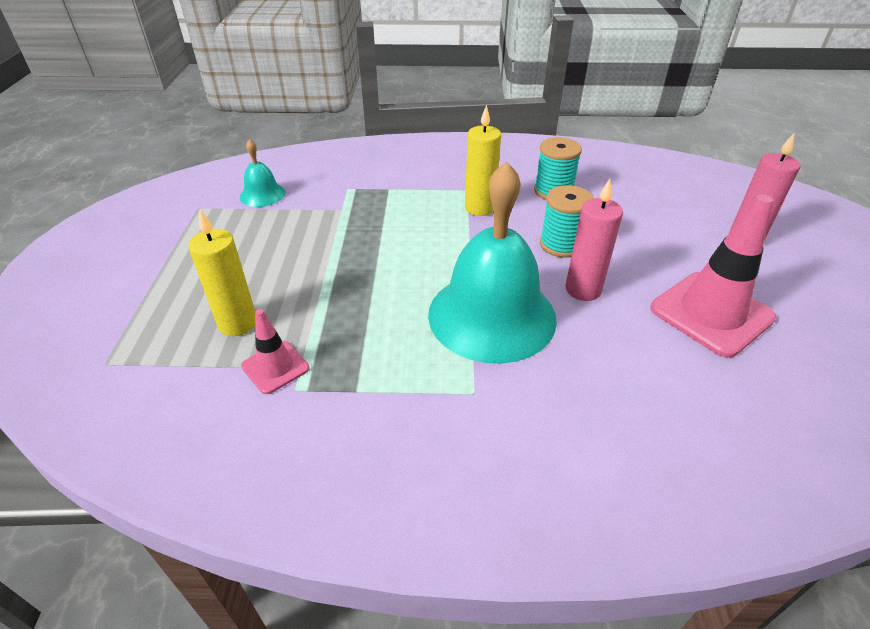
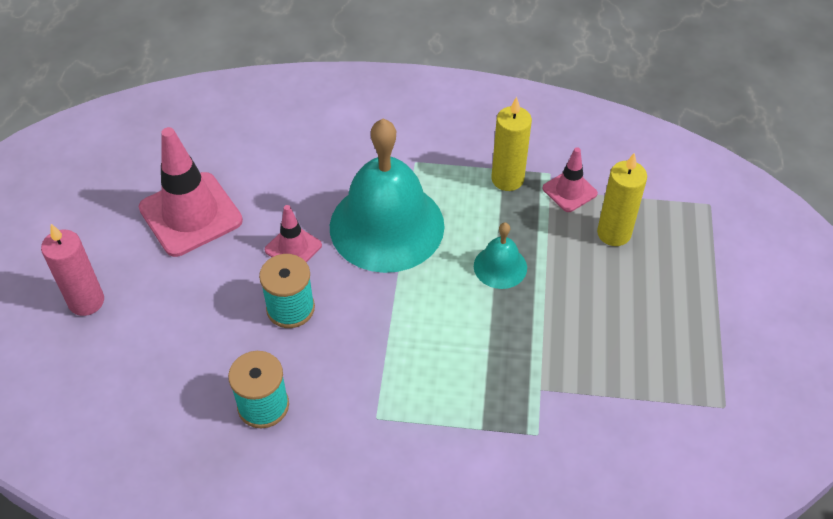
camera: 175 degrees left, 10 degrees up
(262, 194) = (650, 429): turquoise bell -> turquoise bell (500, 266)
(479, 208) = (367, 378): yellow candle -> yellow candle (507, 179)
(583, 289) = (293, 248): pink candle -> pink traffic cone

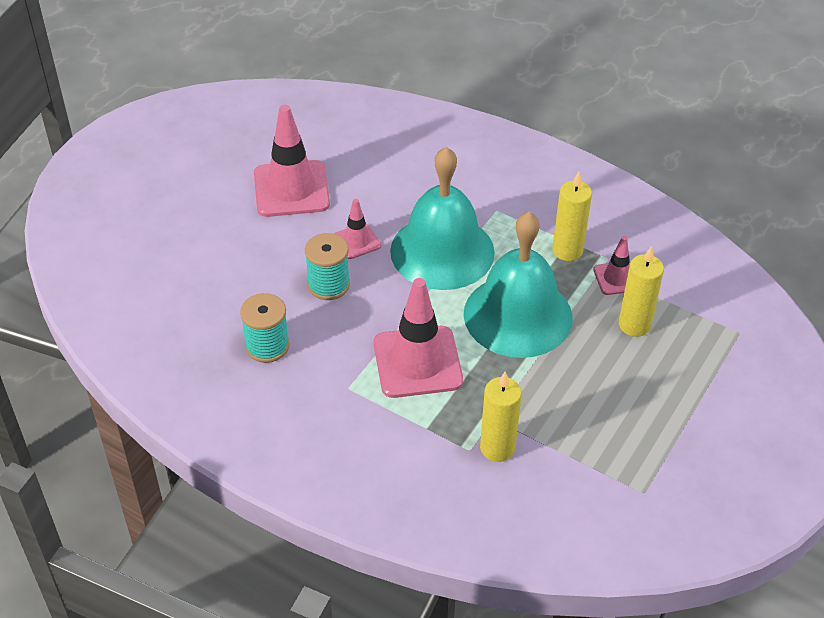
camera: 25 degrees right, 5 degrees down
(86, 301) = (179, 225): pink candle -> none
(431, 358) = (417, 362): none -> pink traffic cone
(500, 266) = (518, 315): turquoise bell -> turquoise bell, size x2.21
(563, 420) = (497, 448): none -> yellow candle

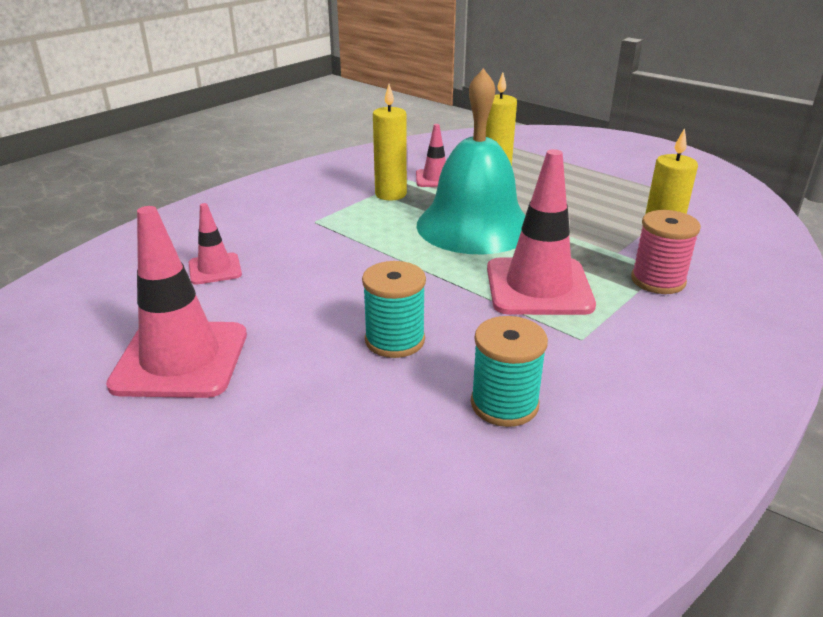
camera: 80 degrees left, 15 degrees down
(357, 241) = (321, 311): pink traffic cone -> pink traffic cone (215, 269)
(442, 251) = (364, 256): turquoise bell -> none
(446, 443) = (658, 280): none -> pink spool

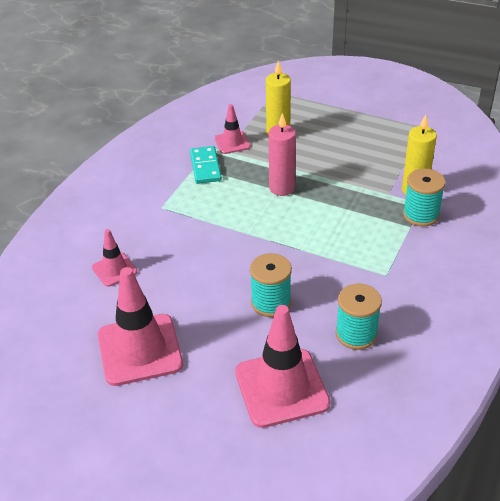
camera: 15 degrees left, 10 degrees up
(390, 194) = (205, 167): yellow candle -> turquoise domino
(474, 226) = (282, 188): turquoise bell -> pink candle
(538, 287) = (346, 237): pink traffic cone -> pink traffic cone (281, 388)
(658, 280) = (421, 215): pink spool -> turquoise spool

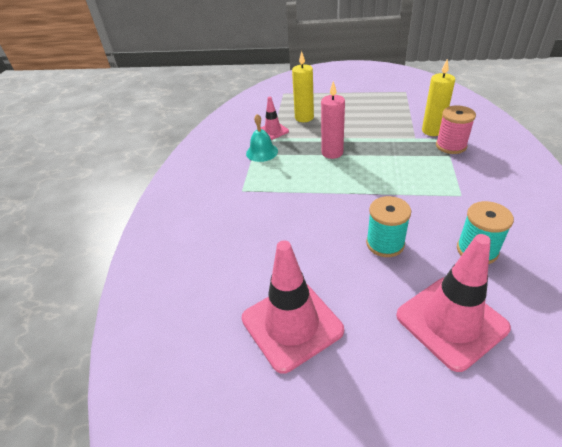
camera: 15 degrees left, 0 degrees up
(114, 269) = (227, 253): pink traffic cone -> none
(205, 167) = (262, 152): turquoise domino -> turquoise bell
(421, 215) = (451, 146): turquoise spool -> pink spool

